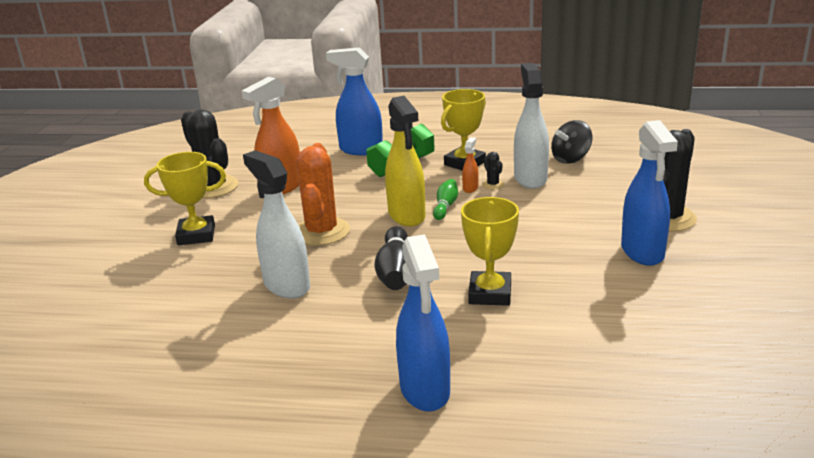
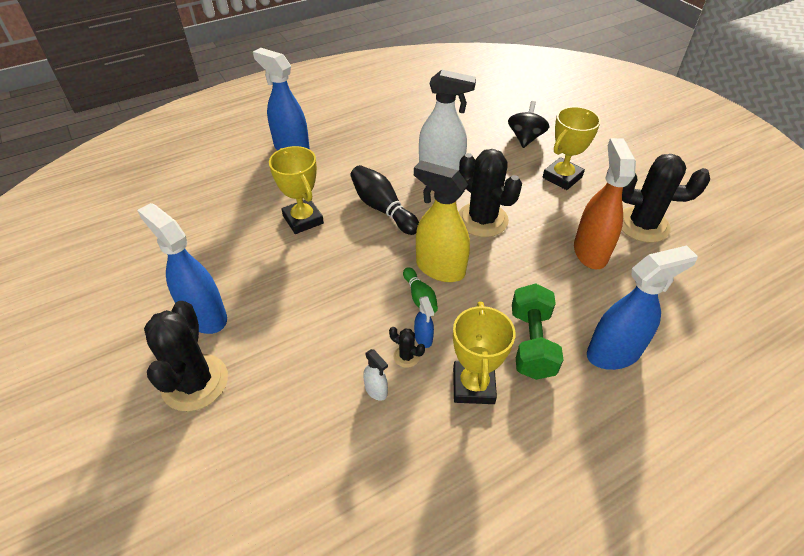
camera: 140 degrees right, 20 degrees up
(321, 232) = (482, 220): orange cactus -> black cactus
(470, 188) = (423, 338): orange spray bottle -> blue spray bottle
(530, 178) = (376, 390): white spray bottle -> white spray bottle, size x0.45
(571, 159) = (358, 469): black spinning top -> black spinning top (525, 138)

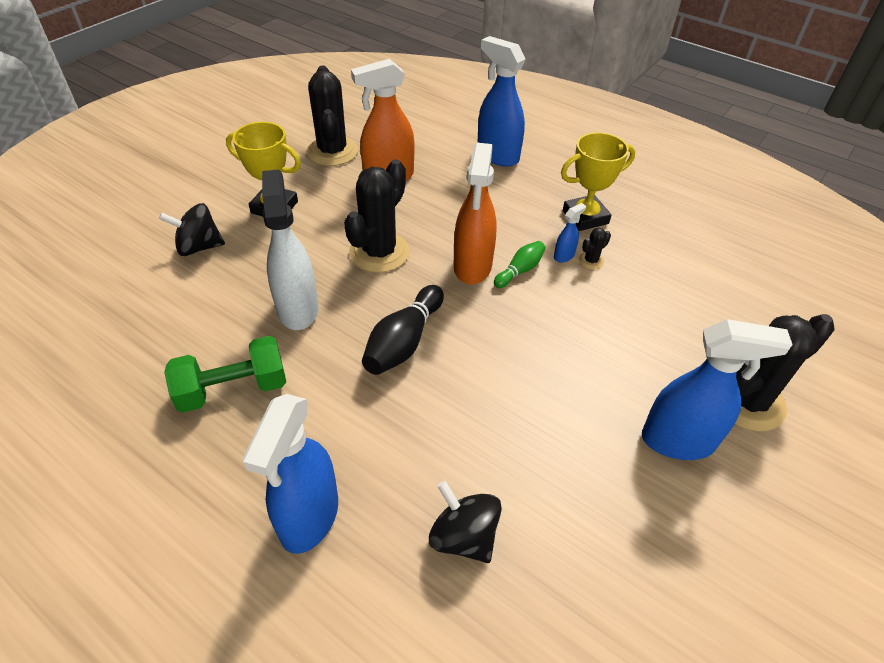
camera: 115 degrees left, 0 degrees up
(205, 316) = (678, 441): blue spray bottle -> blue spray bottle turned 105 degrees counterclockwise
(236, 194) = (463, 536): none -> black spinning top
(303, 219) = (469, 417): yellow trophy -> none
(376, 390) = (637, 269): white spray bottle -> none
(406, 356) = (591, 261): black cactus -> black cactus turned 45 degrees clockwise
(439, 268) = (472, 267): yellow spray bottle -> orange spray bottle
(531, 343) = (520, 195): green dumbbell -> green dumbbell (233, 389)

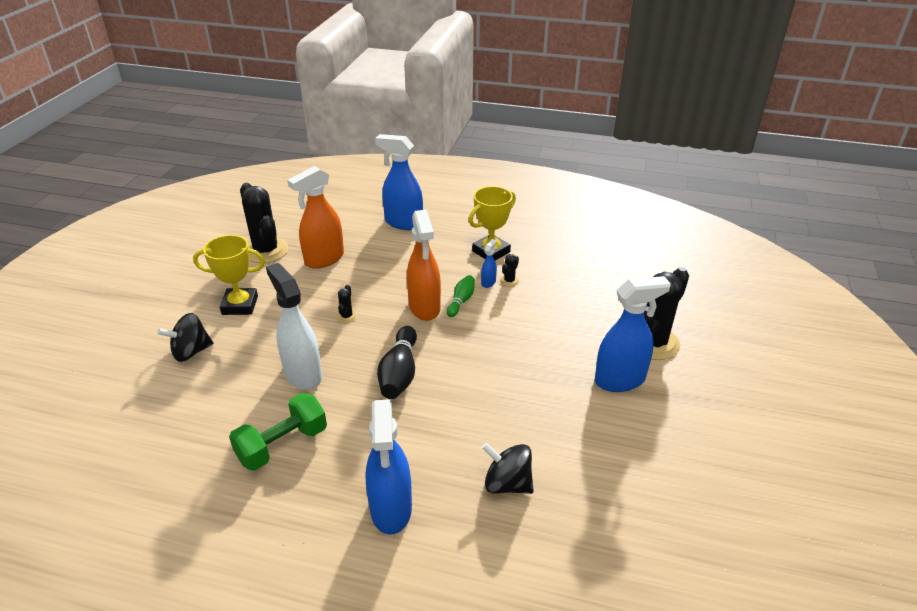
camera: 20 degrees left, 10 degrees down
(379, 252) = (346, 316): black cactus -> black cactus, size x0.42

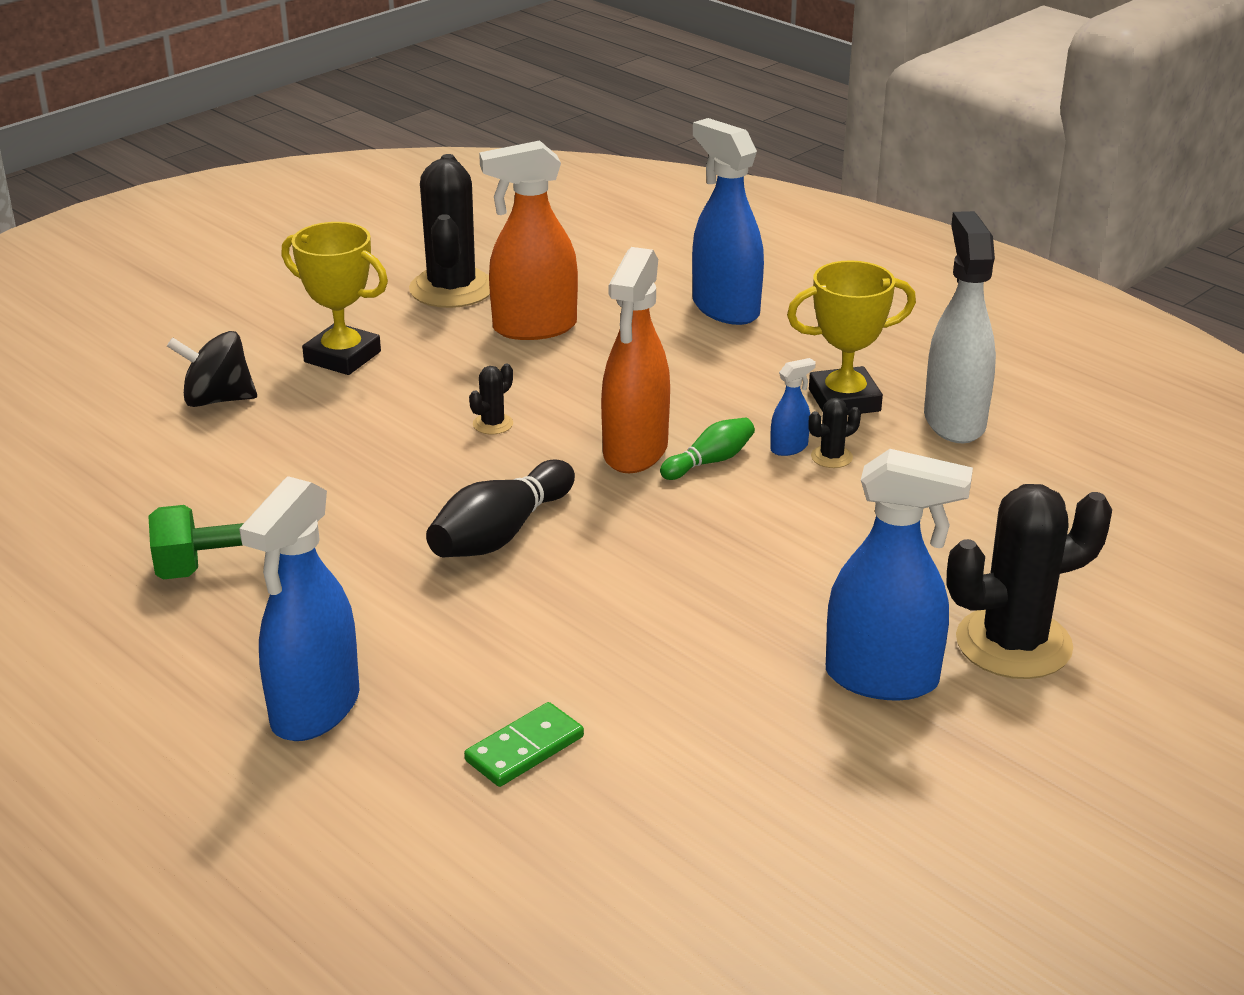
camera: 30 degrees right, 5 degrees down
(303, 374) = (350, 483): white spray bottle -> white spray bottle (954, 421)
(507, 484) = (525, 749): black spinning top -> green domino

